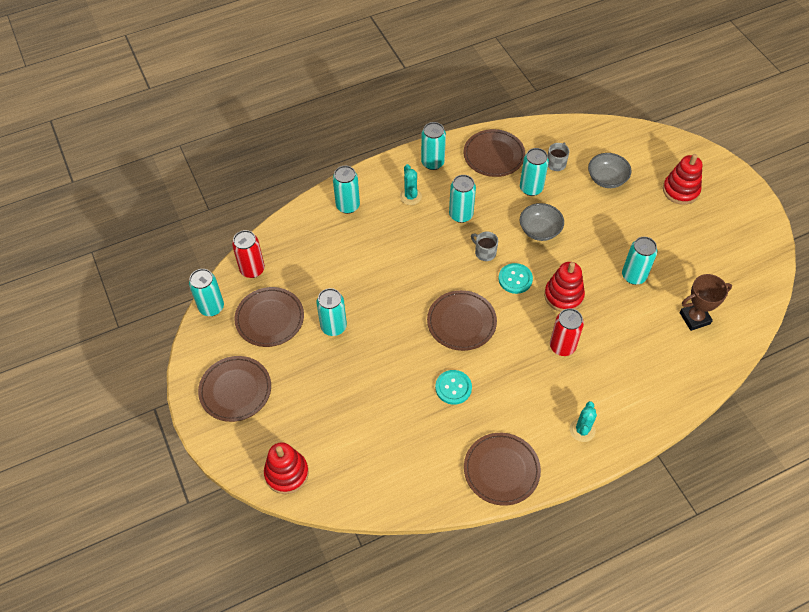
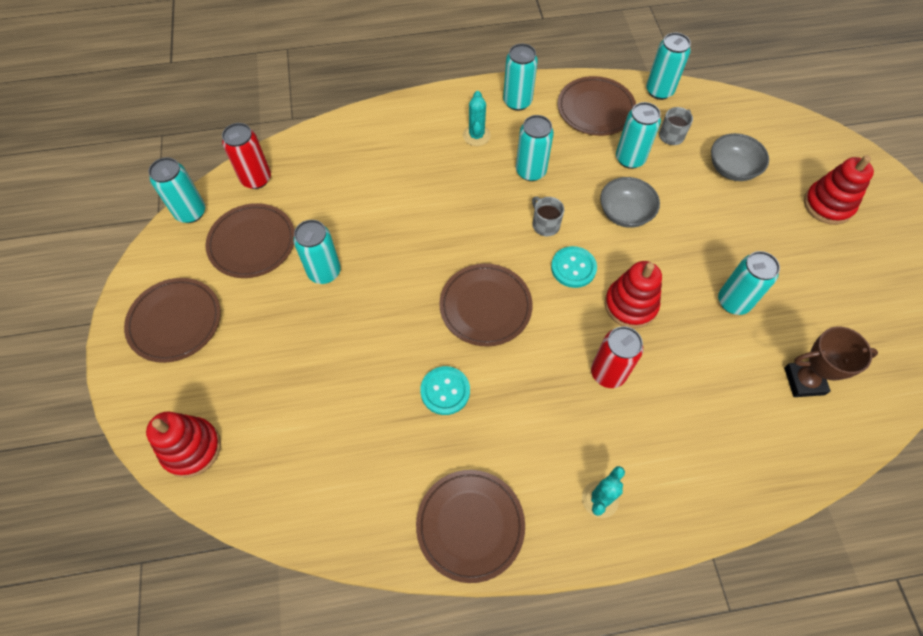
camera: 15 degrees right, 5 degrees up
(348, 206) = (397, 130): turquoise can -> turquoise can (659, 91)

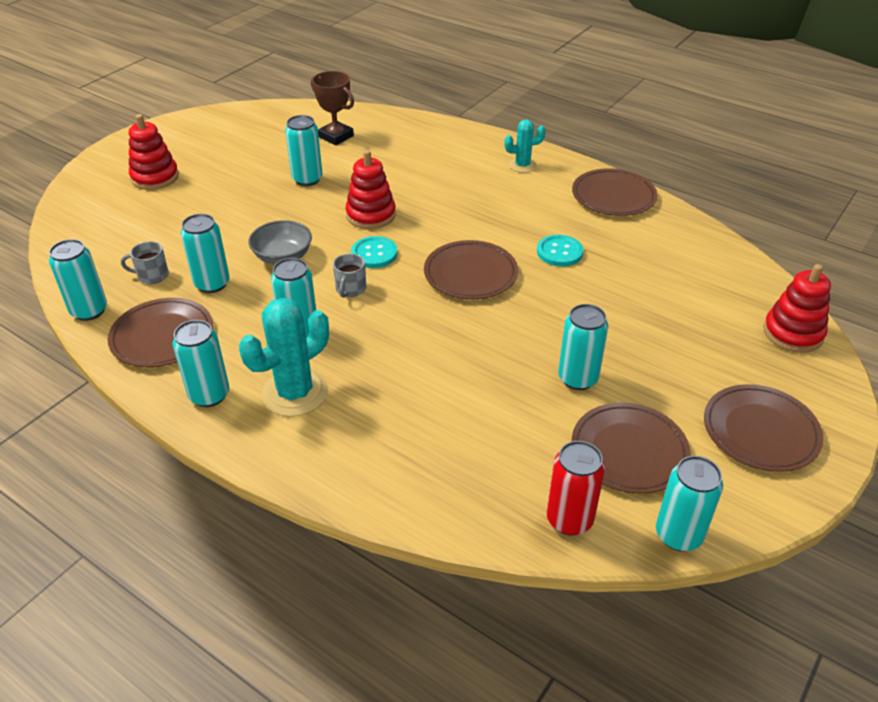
camera: 135 degrees left, 20 degrees down
(476, 135) = (295, 393): turquoise cactus -> turquoise cactus, size x1.74
(608, 373) = (439, 199): red can -> none
(732, 169) = (162, 230): grey bowl -> none

